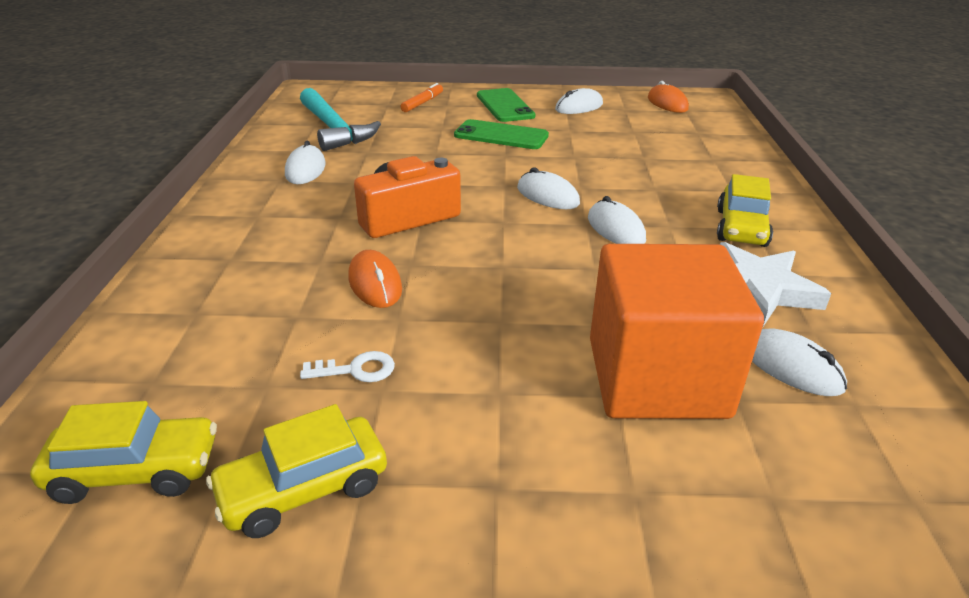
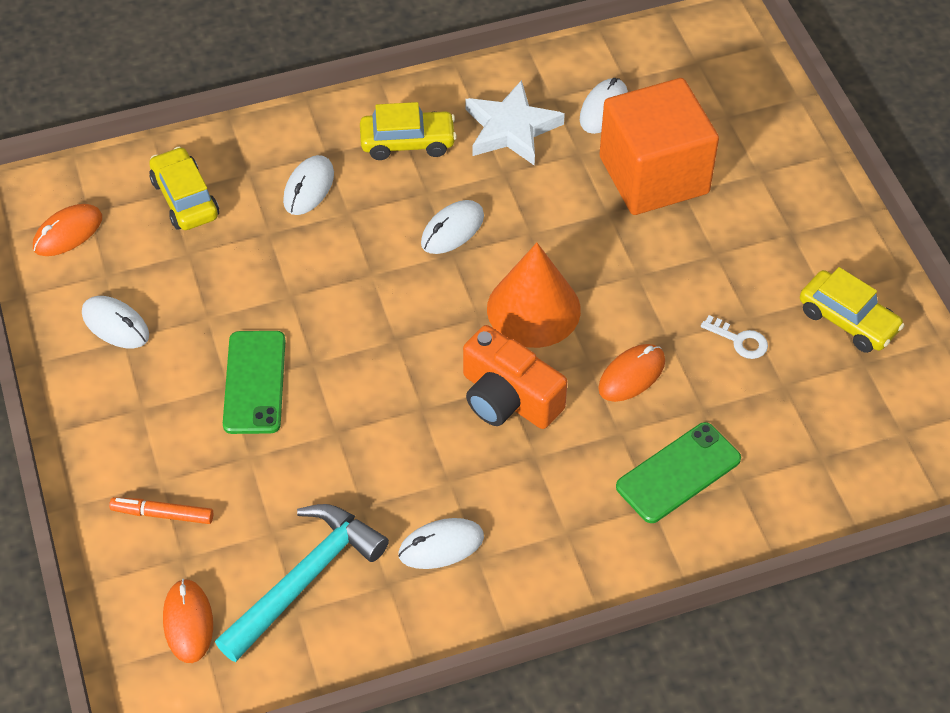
camera: 110 degrees left, 20 degrees up
(135, 471) = (888, 411): yellow car -> yellow car (185, 199)
(344, 101) = (188, 622): none -> orange mouse
(356, 370) = (739, 340): white key -> white key turned 150 degrees clockwise
(494, 249) = (533, 309): none -> orange cone
(504, 106) = (140, 410): green phone -> green phone (678, 473)
(547, 196) = (406, 296): white mouse -> white mouse (309, 188)

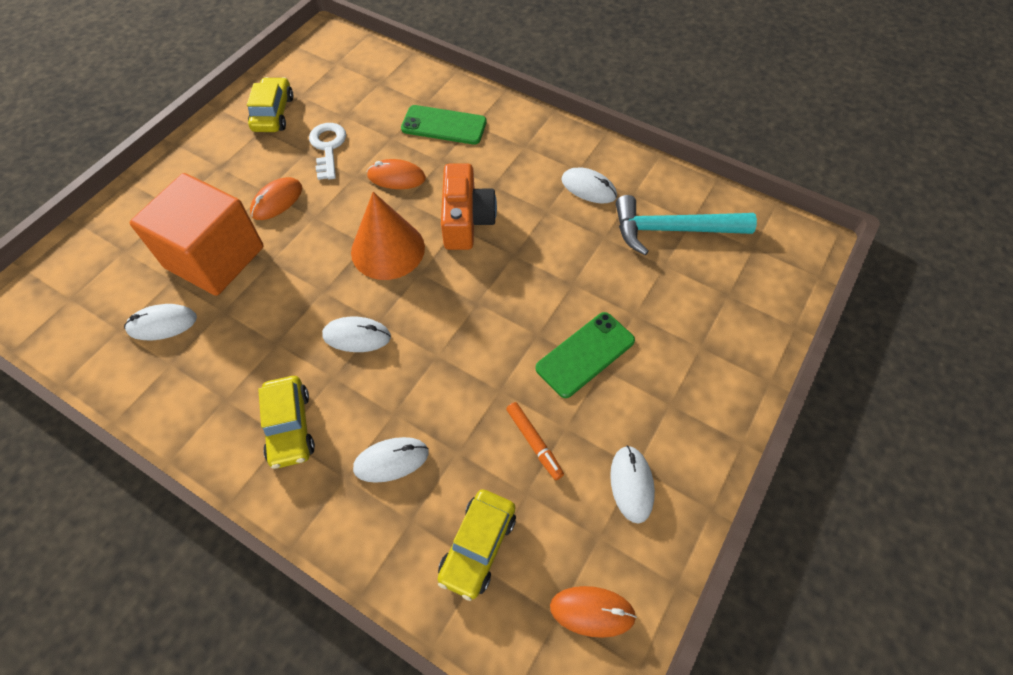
camera: 130 degrees left, 5 degrees up
(162, 514) = (718, 327): orange marker -> orange marker (534, 442)
(188, 622) = (755, 261): orange mouse -> orange mouse (277, 201)
(408, 142) = (289, 427): yellow car -> yellow car turned 150 degrees counterclockwise
(511, 128) = (224, 368): white star -> none
(739, 340) = (328, 147): white key -> white key, size x1.55

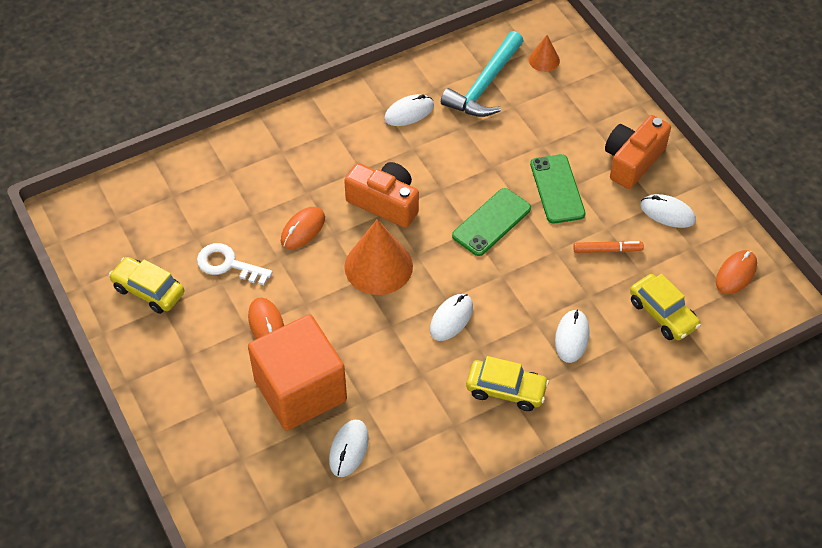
camera: 60 degrees left, 5 degrees down
(444, 125) = (266, 172): green phone -> green phone (491, 222)
(680, 411) = (632, 161): none -> orange camera
(750, 263) = (544, 60): none -> orange cone

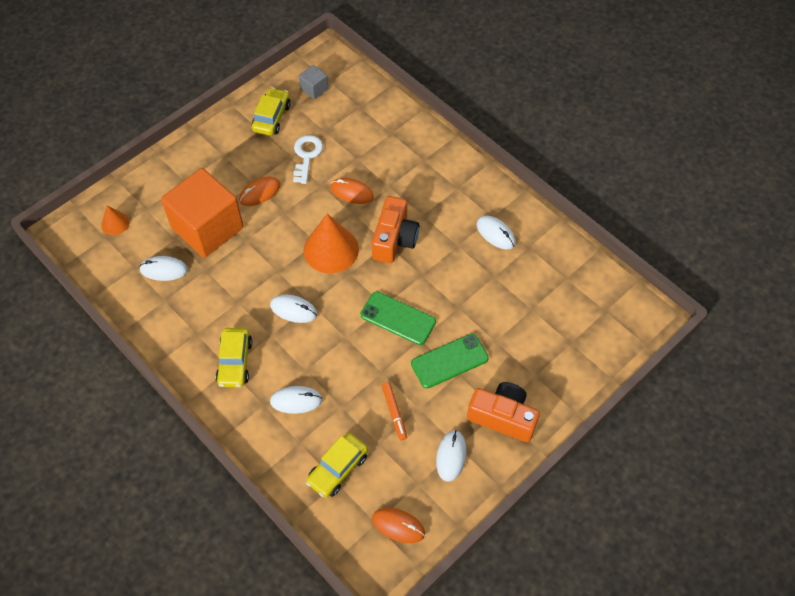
camera: 75 degrees right, 5 degrees up
(122, 236) = (314, 89): none -> grey cube
(484, 85) = (548, 282): turquoise hammer -> none
(544, 60) = (597, 322): orange cone -> orange cone (115, 223)

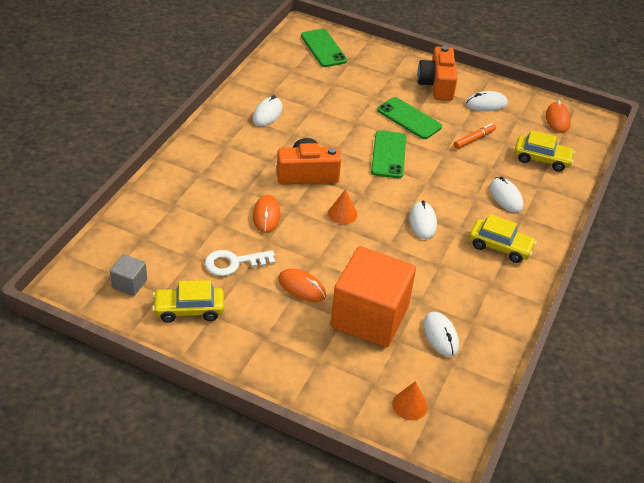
camera: 115 degrees left, 15 degrees down
(235, 362) = (500, 247): yellow car -> yellow car turned 45 degrees clockwise
(331, 249) = (342, 214): orange cone -> orange cone, size x0.51
(602, 322) = (323, 48): none -> green phone

